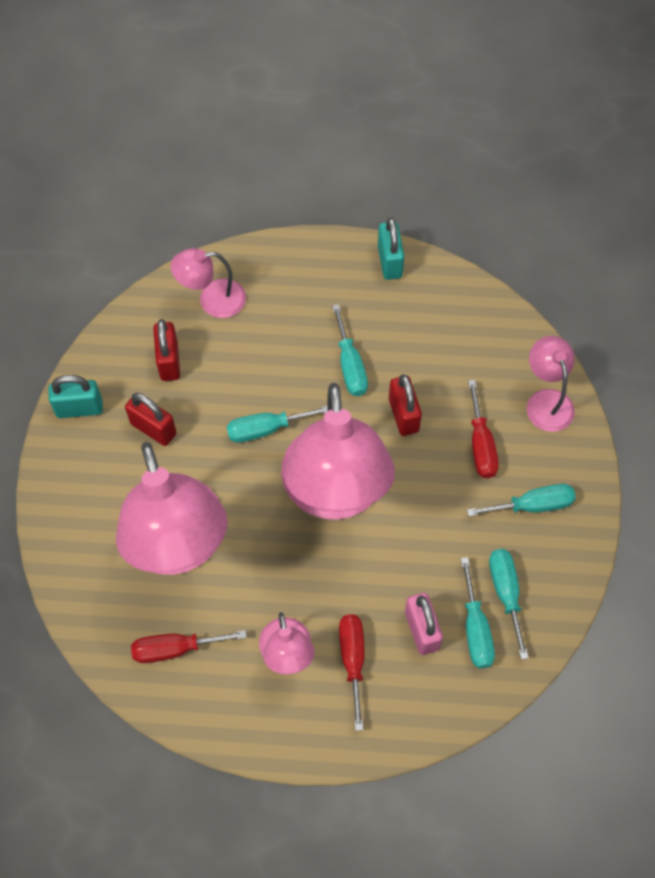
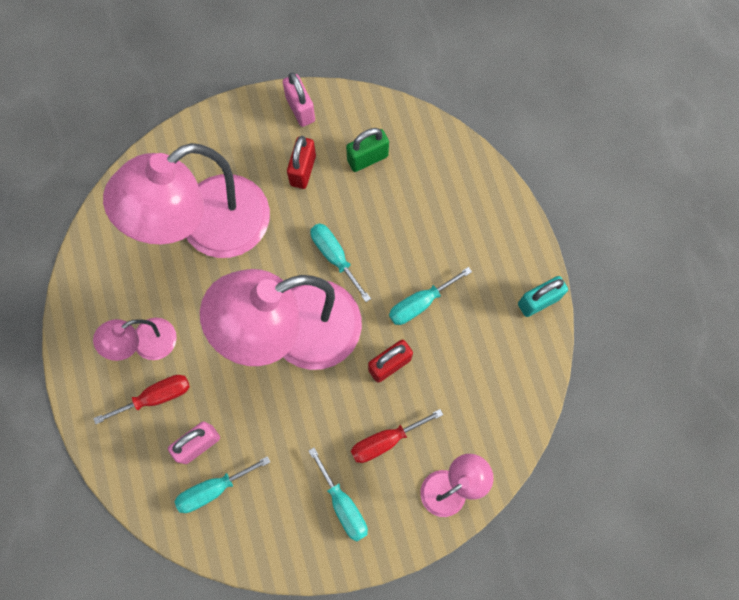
camera: 70 degrees right, 10 degrees up
(79, 408) = (300, 109): turquoise padlock -> pink padlock
(169, 361) = (367, 158): red padlock -> green padlock
(175, 649) = (125, 258): red screwdriver -> none
(212, 300) = (438, 169): pink lamp -> none
(506, 593) = (253, 505): turquoise screwdriver -> none

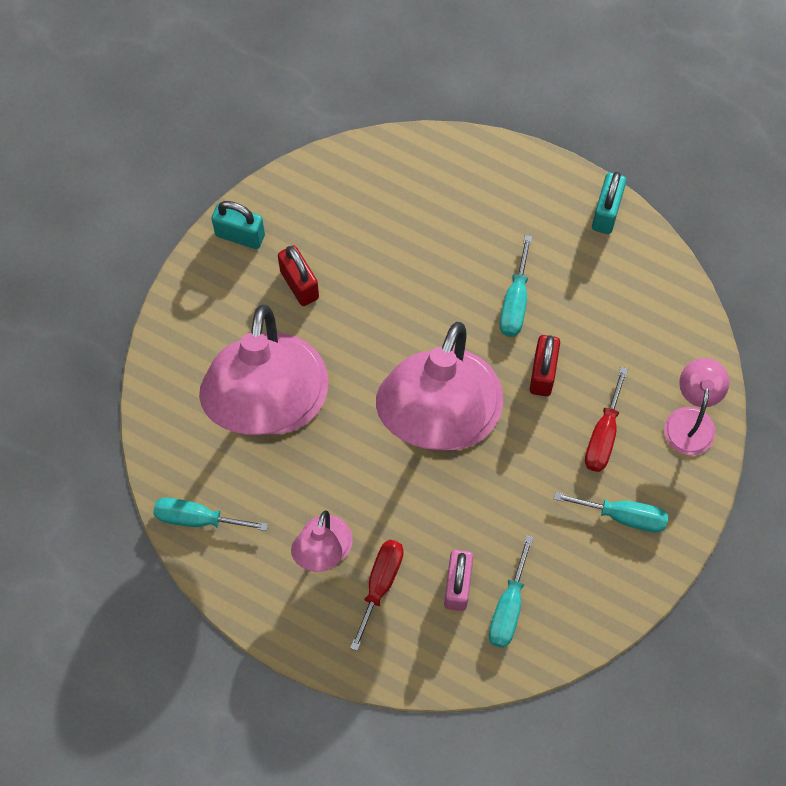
camera: 45 degrees left, 5 degrees down
(300, 109) = (240, 235): pink padlock -> turquoise padlock
(334, 257) = (404, 330): turquoise screwdriver -> turquoise screwdriver (197, 518)
(367, 158) = (344, 224): green padlock -> none

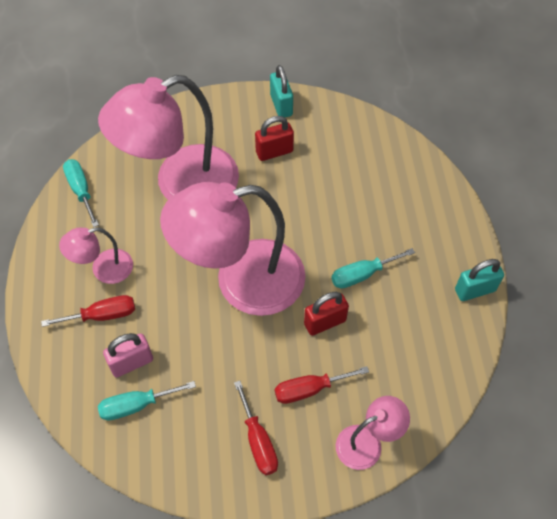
camera: 55 degrees right, 10 degrees down
(299, 284) = (274, 152): red padlock -> red padlock turned 45 degrees clockwise
(623, 516) = (258, 441): turquoise screwdriver -> red screwdriver

